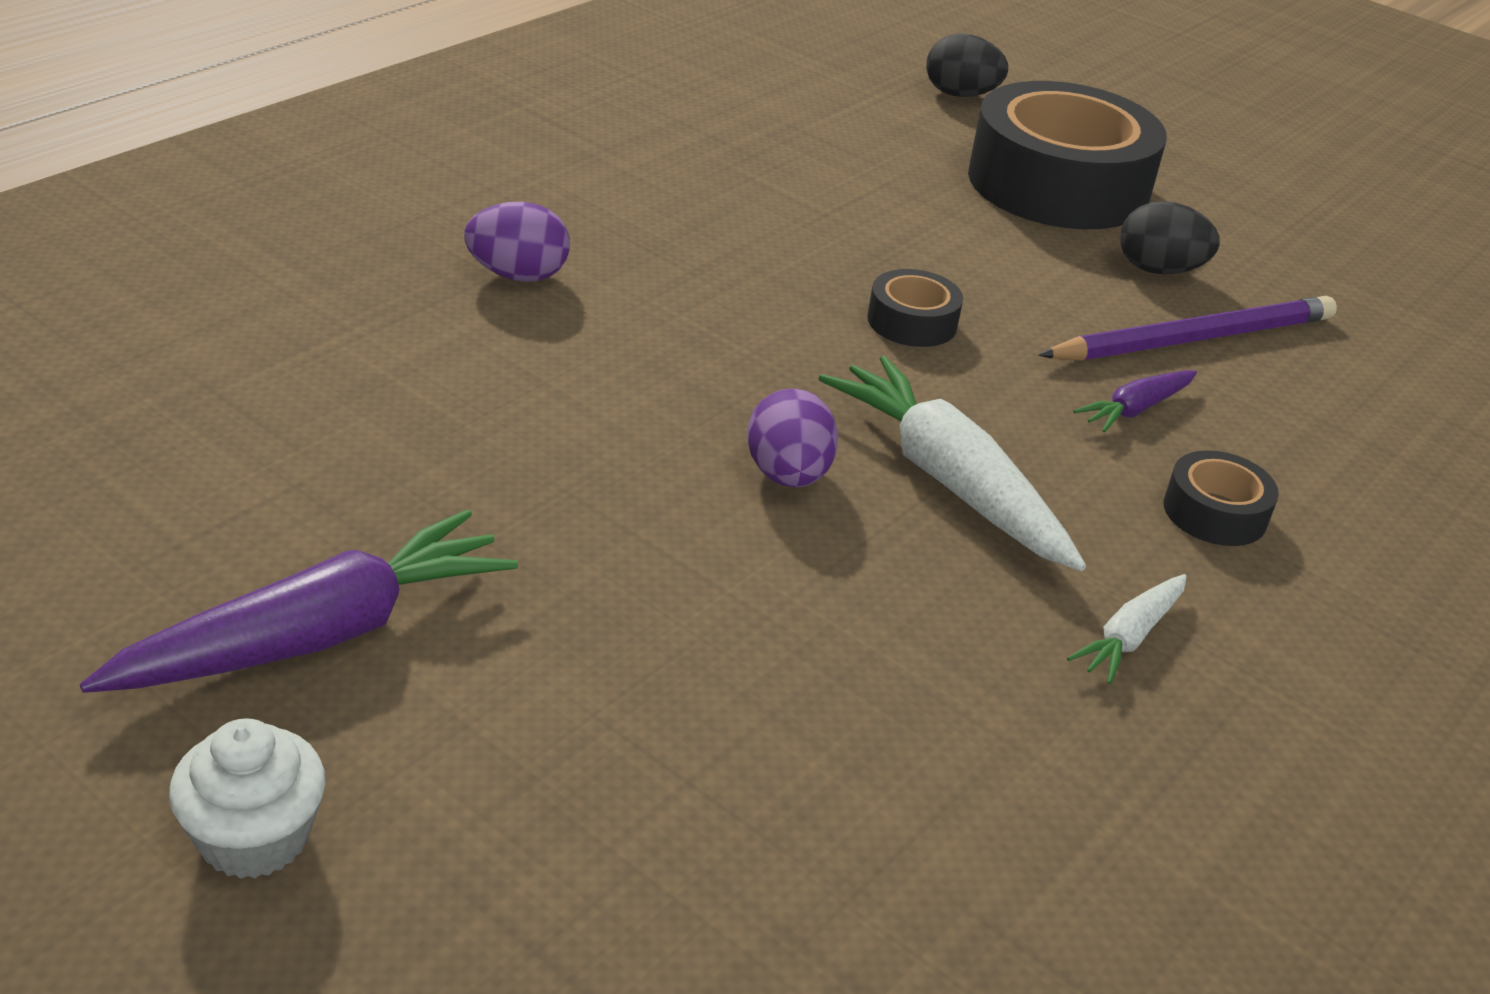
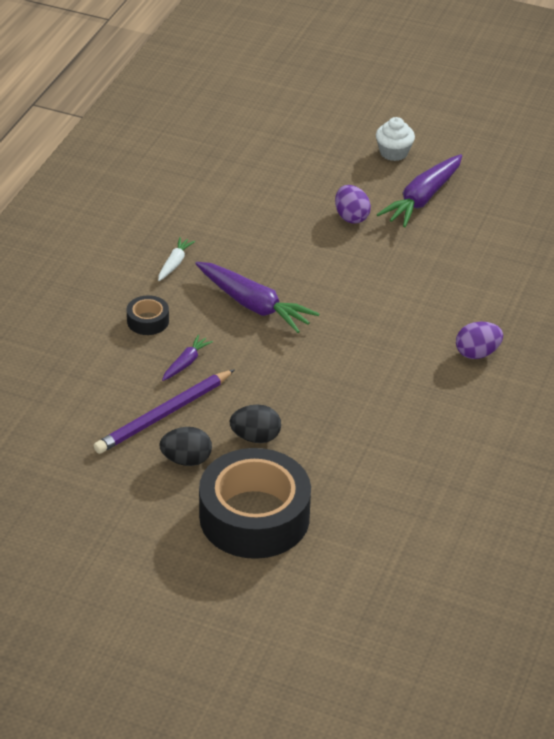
camera: 165 degrees right, 5 degrees up
(788, 476) = (313, 290): purple egg -> purple egg (351, 217)
(912, 322) = (297, 382): black tape -> none
(948, 481) = (254, 305): white carrot -> purple carrot
(960, 95) = (339, 593): black egg -> black egg (255, 437)

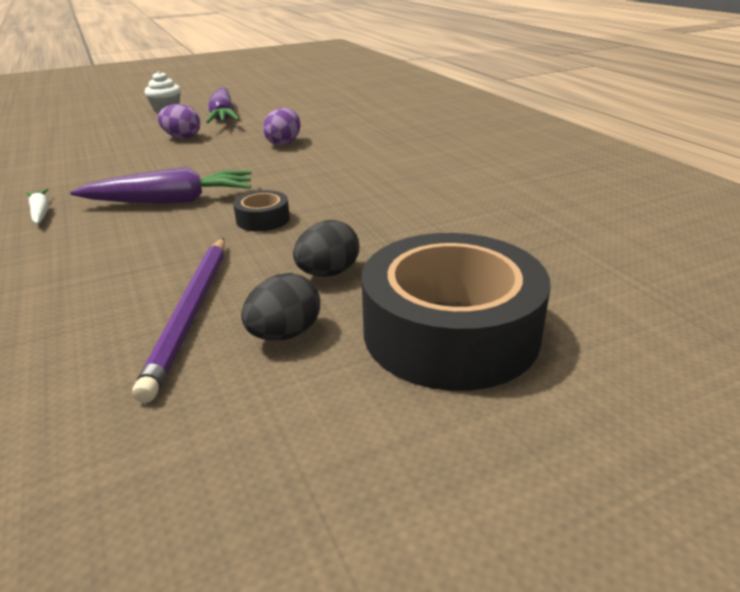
camera: 45 degrees left, 10 degrees down
(148, 321) = (59, 257): black tape -> black tape (263, 219)
(186, 363) = (155, 263): purple carrot -> none
(477, 353) = (400, 150): purple egg -> purple egg (284, 143)

